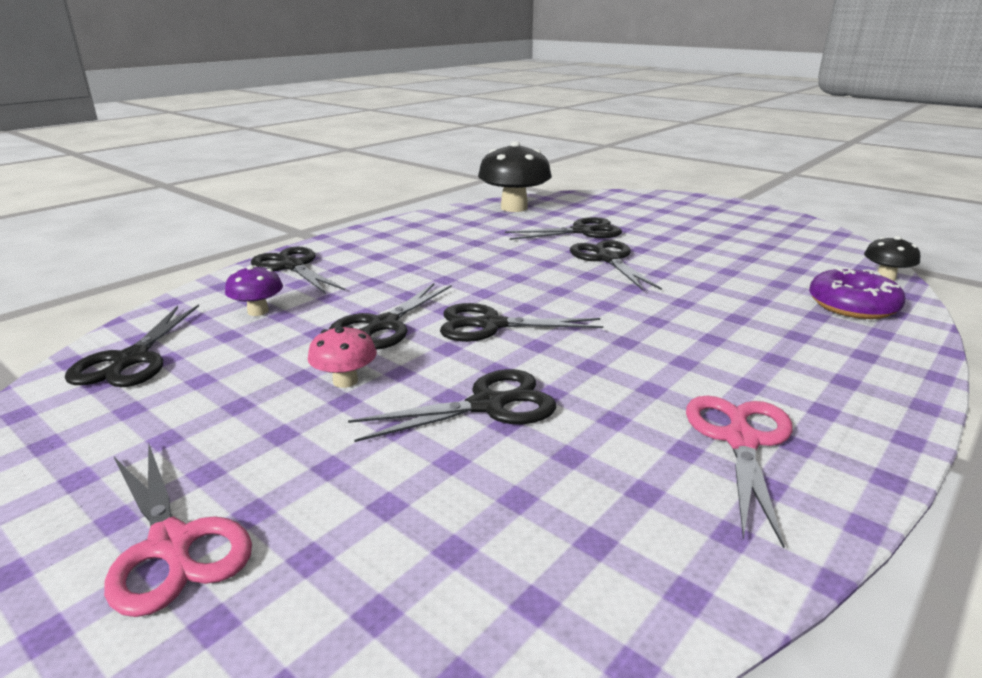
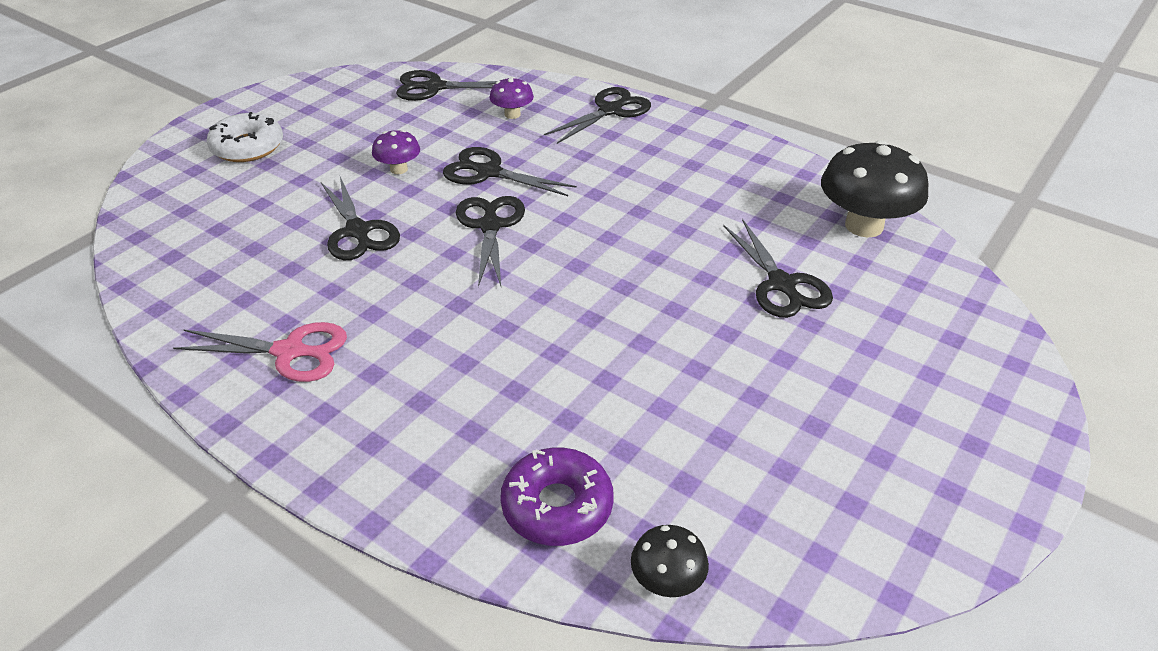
camera: 85 degrees right, 15 degrees up
(172, 545) = (247, 147): pink scissors -> white donut
(345, 381) = (399, 169): pink mushroom -> purple mushroom
(607, 259) = (679, 302): black scissors -> none

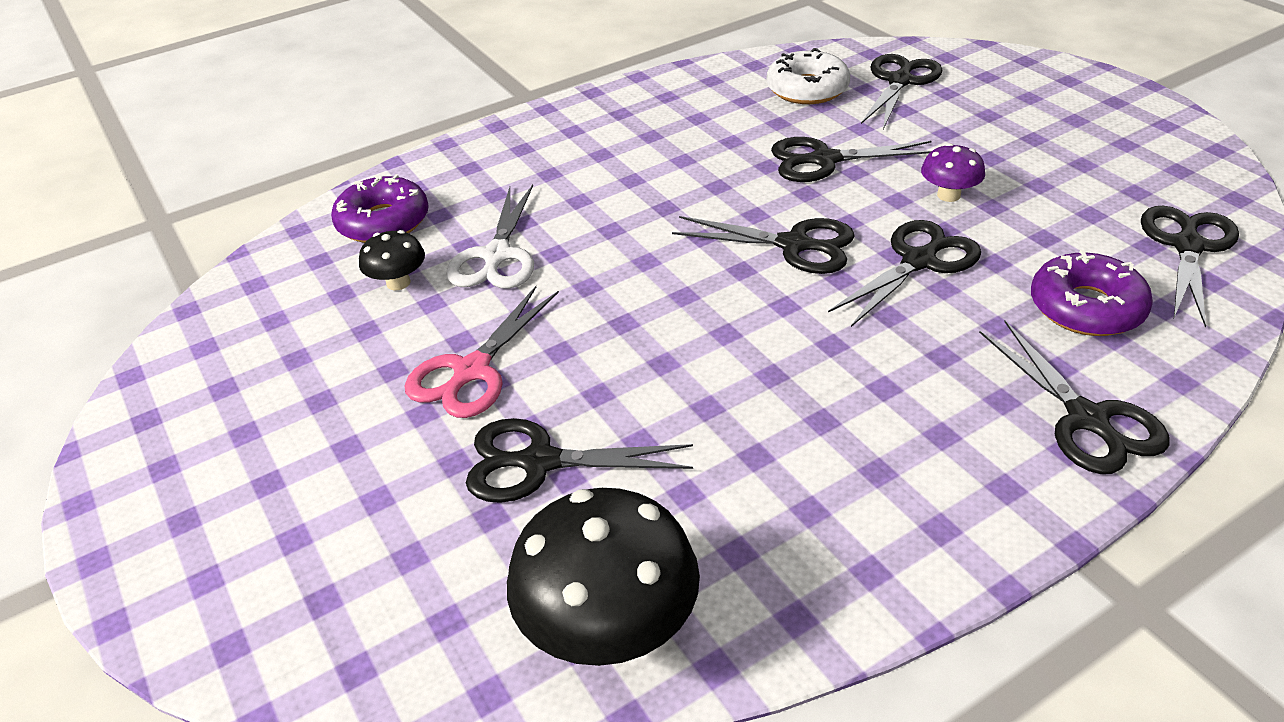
camera: 115 degrees right, 0 degrees up
(204, 211) = (900, 81): none -> black scissors
(247, 147) = (1029, 104): white donut -> white donut (807, 89)
(290, 352) = (656, 118): pink scissors -> pink scissors (471, 371)
(512, 114) = (1086, 307): purple mushroom -> purple donut
(576, 388) = (497, 256): none -> white scissors
(667, 581) = (270, 259): black mushroom -> black mushroom (398, 283)

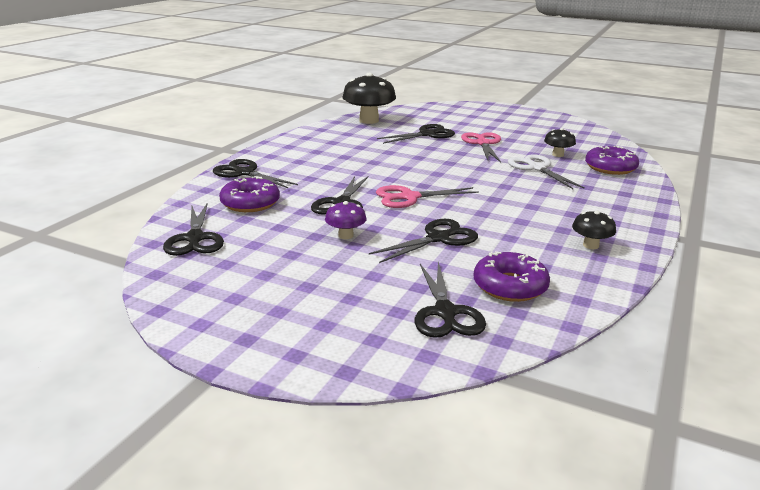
camera: 145 degrees right, 15 degrees down
(654, 108) = (590, 245): none -> black mushroom
(794, 245) = (409, 197): black scissors -> pink scissors
(807, 89) = (510, 286): white donut -> purple donut

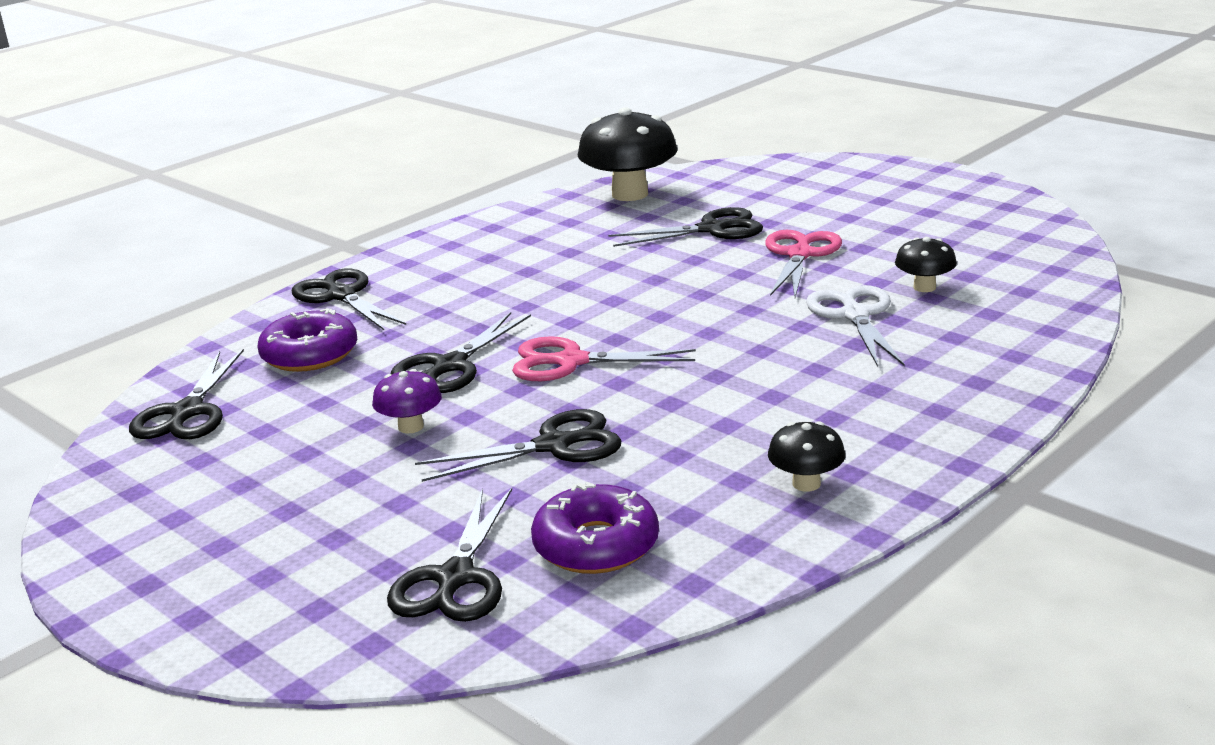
camera: 20 degrees right, 0 degrees up
(610, 168) = (1003, 323): purple donut -> none

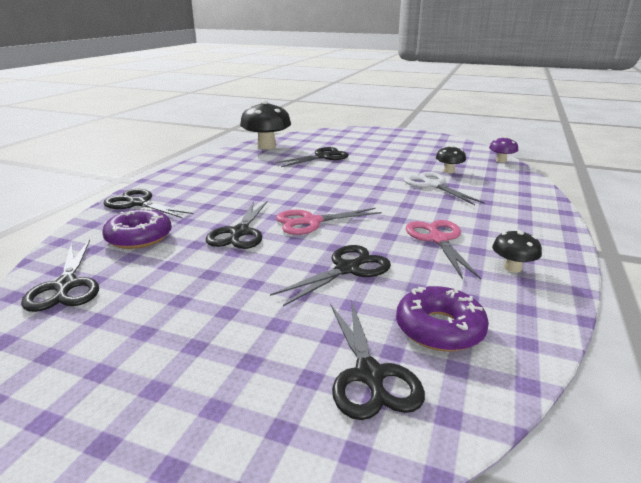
camera: 25 degrees left, 0 degrees up
(411, 427) = (244, 271): purple mushroom -> purple mushroom (501, 161)
(800, 254) = (376, 163): pink scissors -> pink scissors (438, 239)

